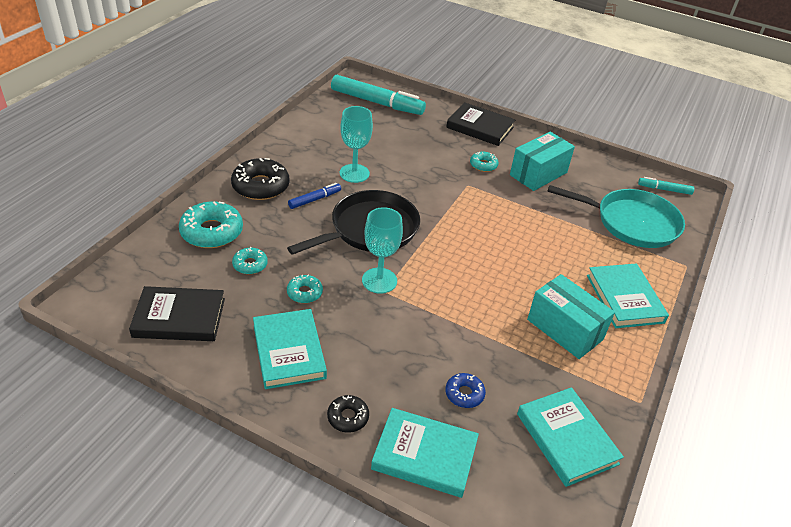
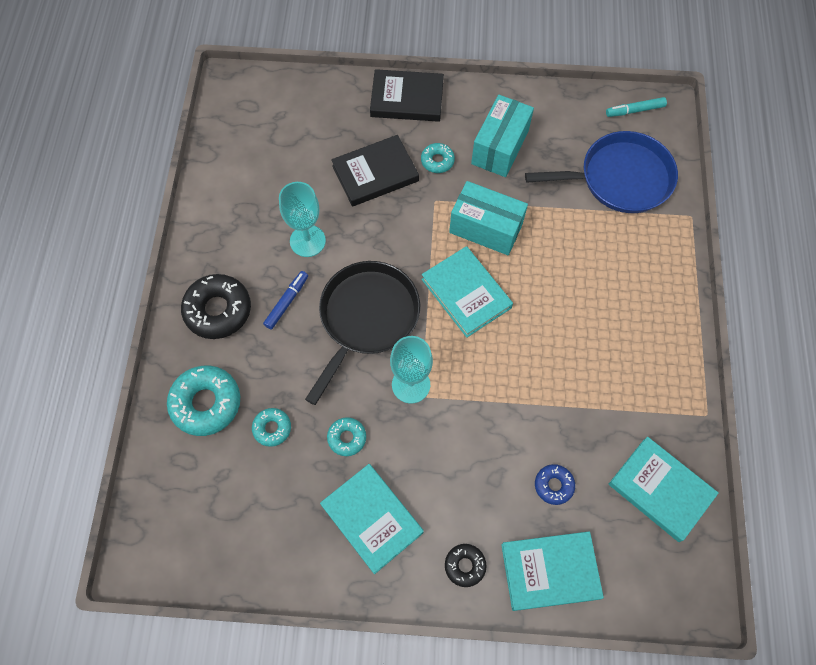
camera: 20 degrees left, 25 degrees up
(179, 318) = (243, 532): black book -> black book (375, 173)
(377, 102) = (273, 109): turquoise marker -> none
(565, 329) = (610, 360): turquoise box -> turquoise box (485, 228)
(624, 298) = (650, 291): turquoise book -> turquoise book (466, 293)
(632, 223) = (620, 178): turquoise pan -> blue pan

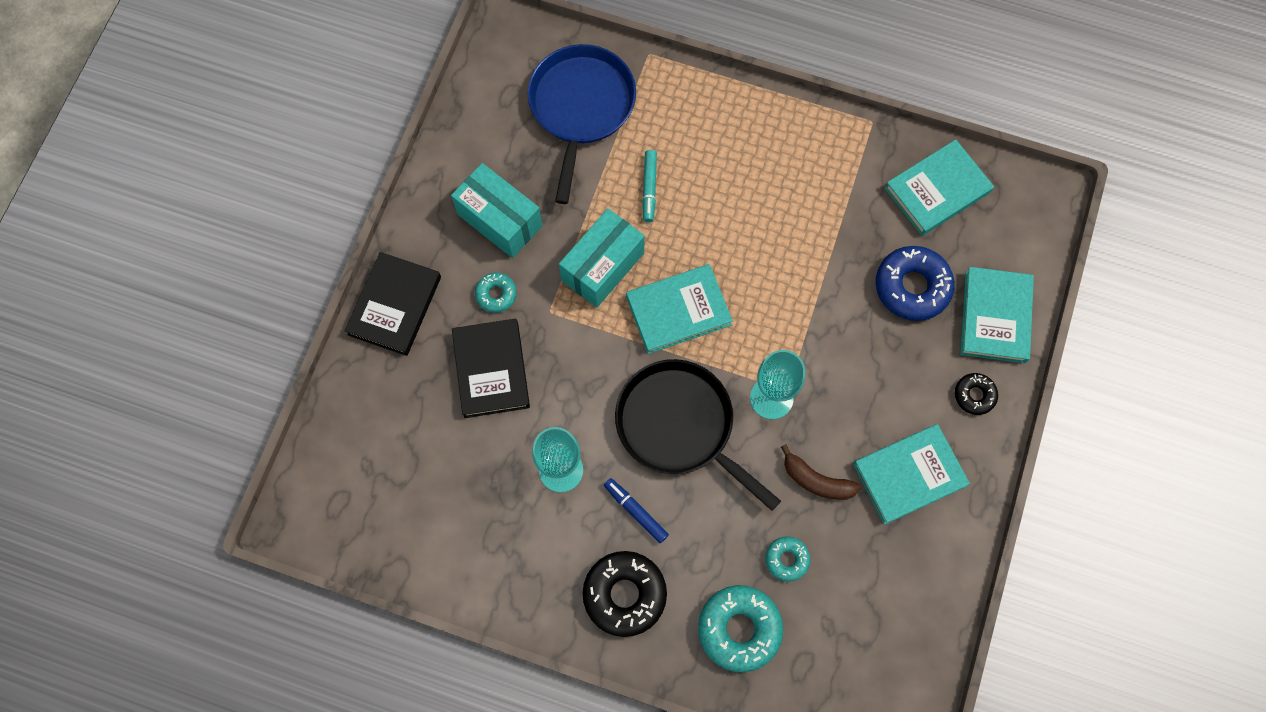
camera: 75 degrees left, 5 degrees up
(347, 438) = (816, 480): turquoise donut -> brown banana
(553, 485) = (912, 287): blue donut -> blue donut, size x1.86
(634, 110) = (497, 61): turquoise marker -> turquoise marker (649, 188)

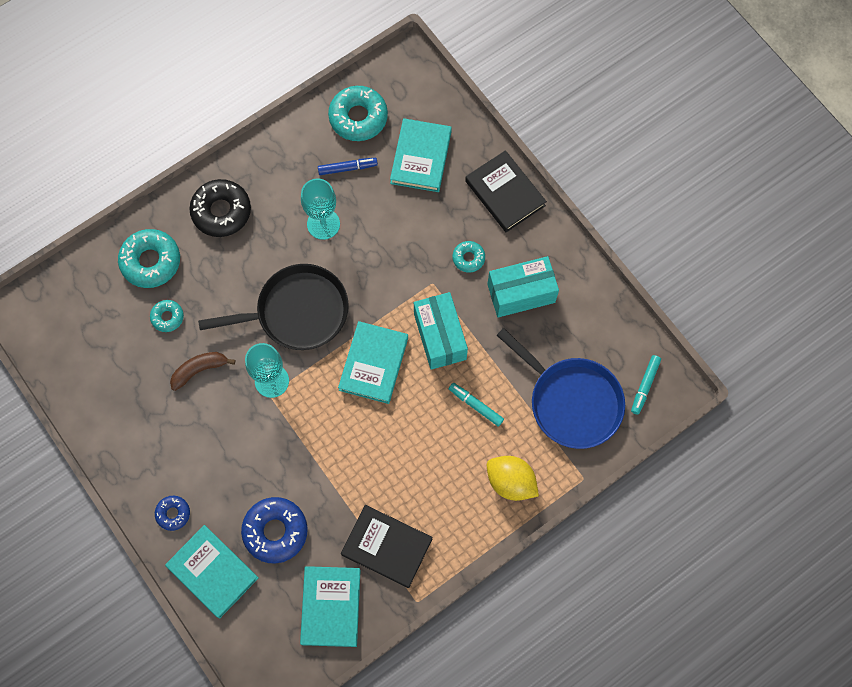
camera: 125 degrees right, 0 degrees up
(403, 524) = (358, 117): none -> turquoise donut
(491, 370) = (419, 224): black book -> black book (387, 547)
(518, 54) = (644, 386): none -> turquoise marker
(635, 511) = (265, 250): blue marker -> blue marker (347, 168)
(700, 112) = (510, 482): none -> yellow lemon
(909, 475) = (157, 430): turquoise book -> turquoise book (421, 157)
(974, 395) = (173, 513): black donut -> blue donut

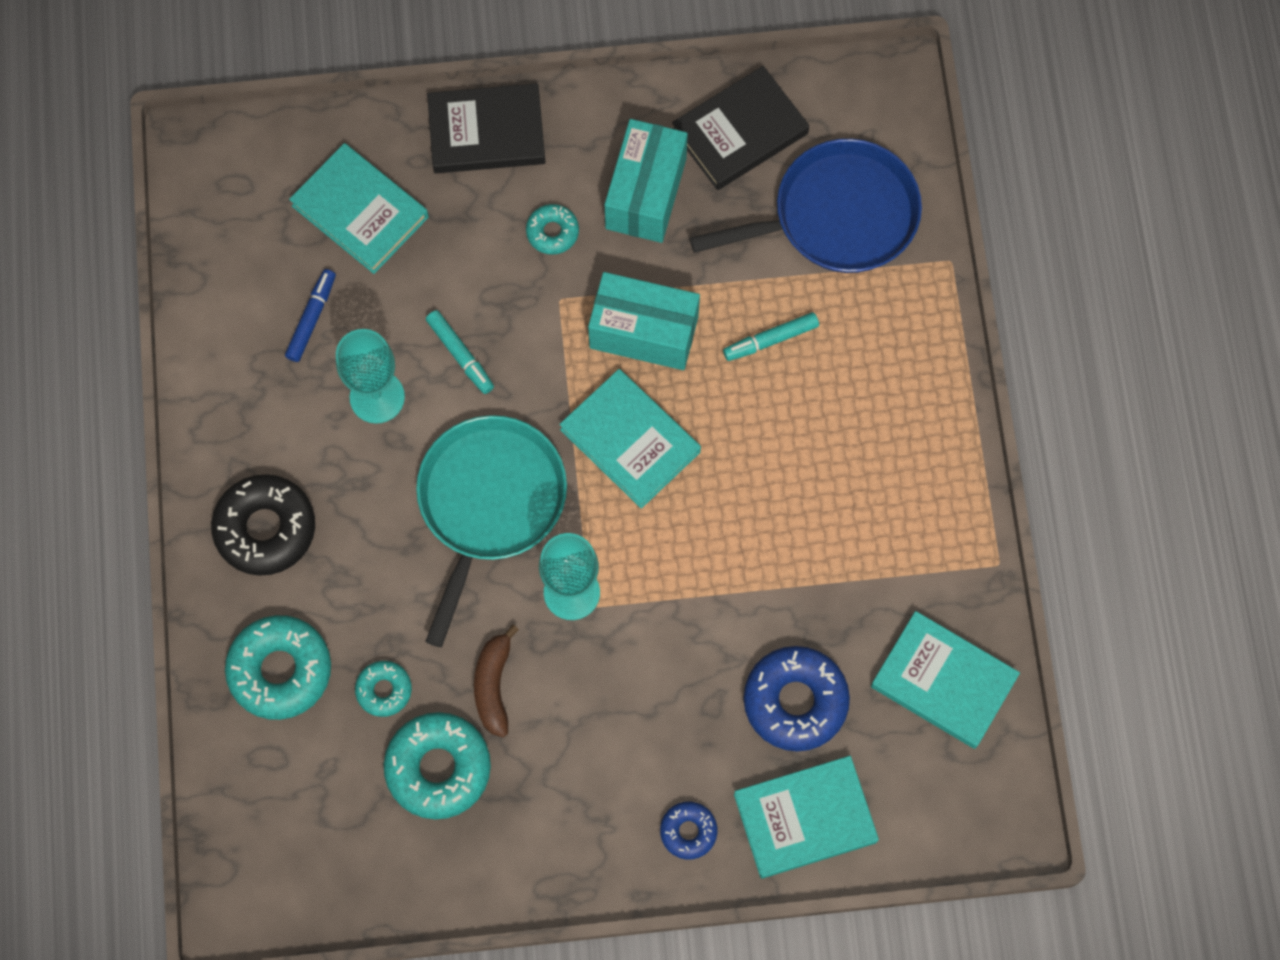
camera: 60 degrees left, 0 degrees up
(297, 312) = (489, 503): black pan -> turquoise pan
(358, 117) = (242, 261): turquoise donut -> turquoise donut (438, 768)
(387, 547) = (901, 563): black book -> black book (740, 132)
(510, 482) = (903, 354): yellow lemon -> none
(644, 386) = (869, 114): turquoise marker -> turquoise marker (460, 355)

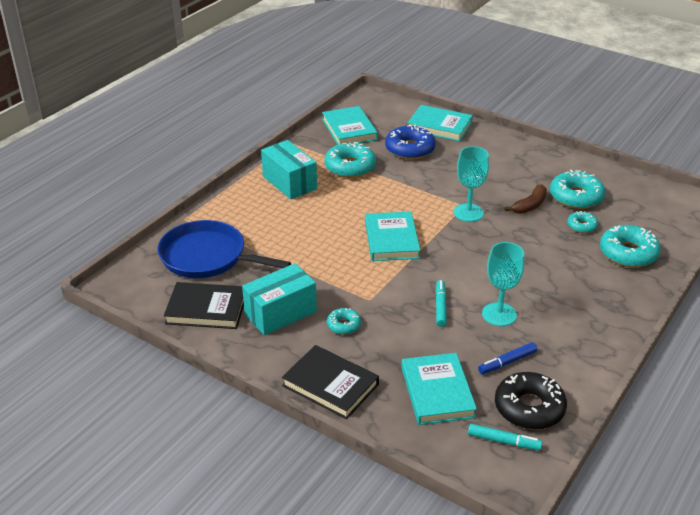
camera: 140 degrees left, 35 degrees down
(265, 529) = (599, 299): black donut -> black donut (529, 408)
(489, 503) = (478, 253): turquoise pan -> none
(644, 332) = (343, 268): turquoise box -> turquoise box (289, 182)
(688, 831) = (487, 141): blue donut -> none
(770, 340) = (291, 237): turquoise marker -> turquoise marker (504, 441)
(843, 572) = (350, 167): none -> turquoise donut

